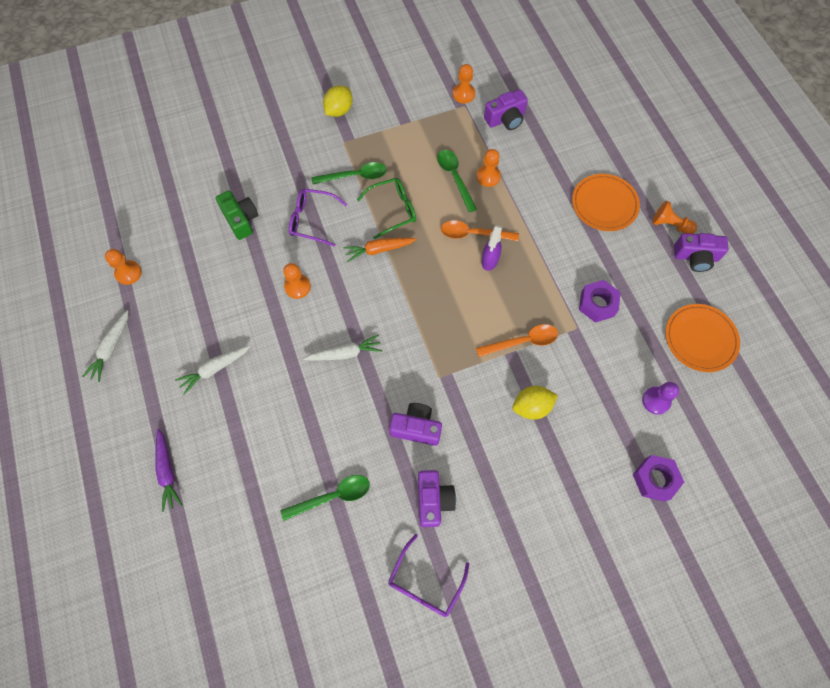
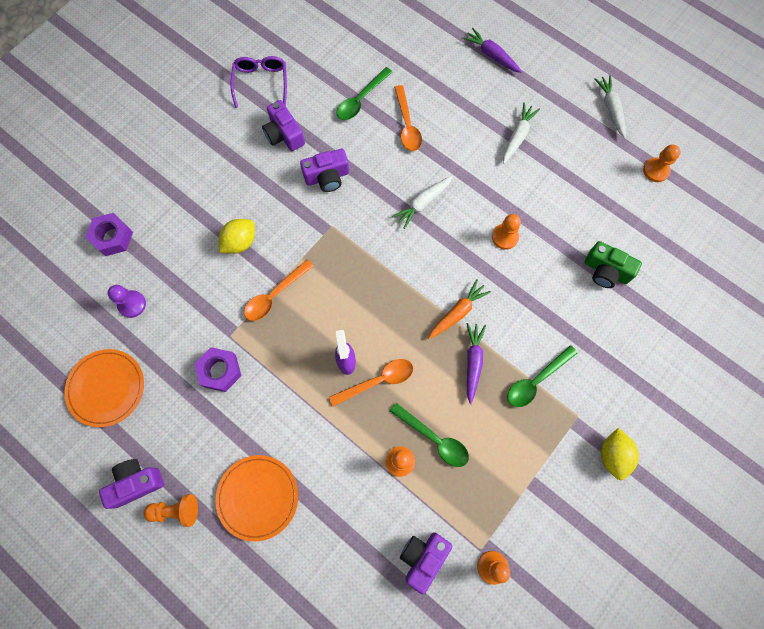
camera: 150 degrees right, 5 degrees up
(306, 440) = (407, 125): none -> orange spoon
(313, 220) = (540, 308): purple glasses -> none
(392, 210) = (473, 362): green glasses -> purple carrot

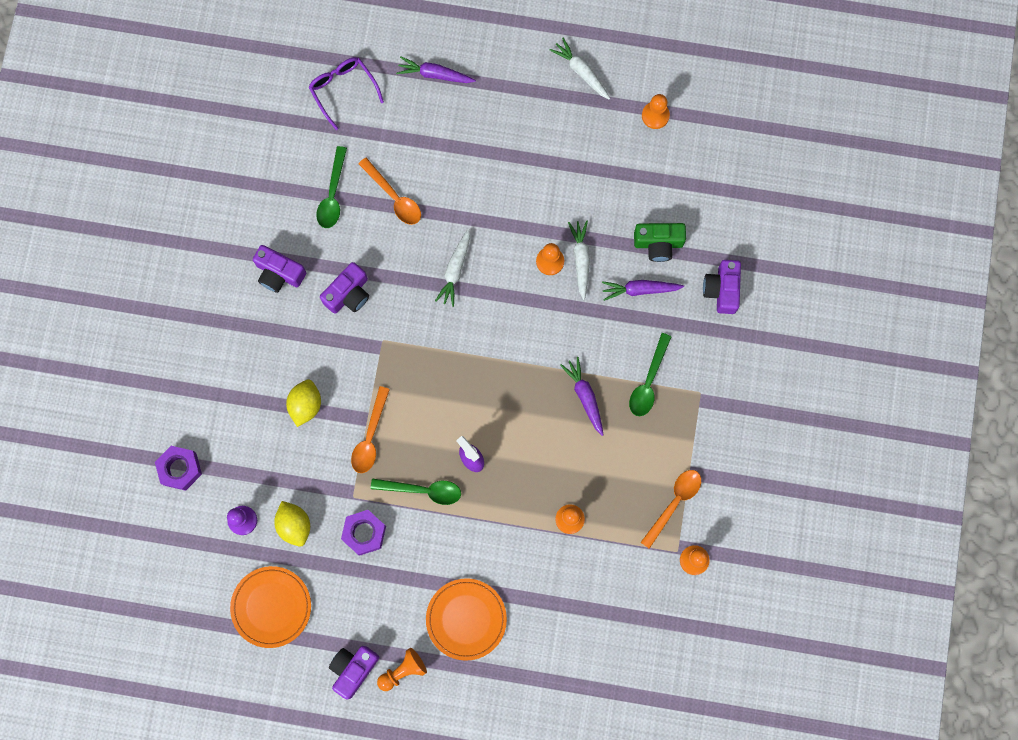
camera: 30 degrees left, 5 degrees up
(261, 83) = (221, 231): purple glasses -> purple glasses (343, 91)
(377, 381) = (510, 461): orange spoon -> orange spoon (674, 503)
(423, 557) = (633, 586): purple camera -> purple camera (722, 290)
(434, 439) = (588, 483): green spoon -> green spoon (423, 490)
(457, 312) = (546, 358): orange carrot -> none
(517, 136) = (507, 151): white carrot -> white carrot (580, 260)
(570, 300) = (640, 290): none -> purple carrot
(613, 455) = (746, 410): yellow lemon -> yellow lemon (294, 525)

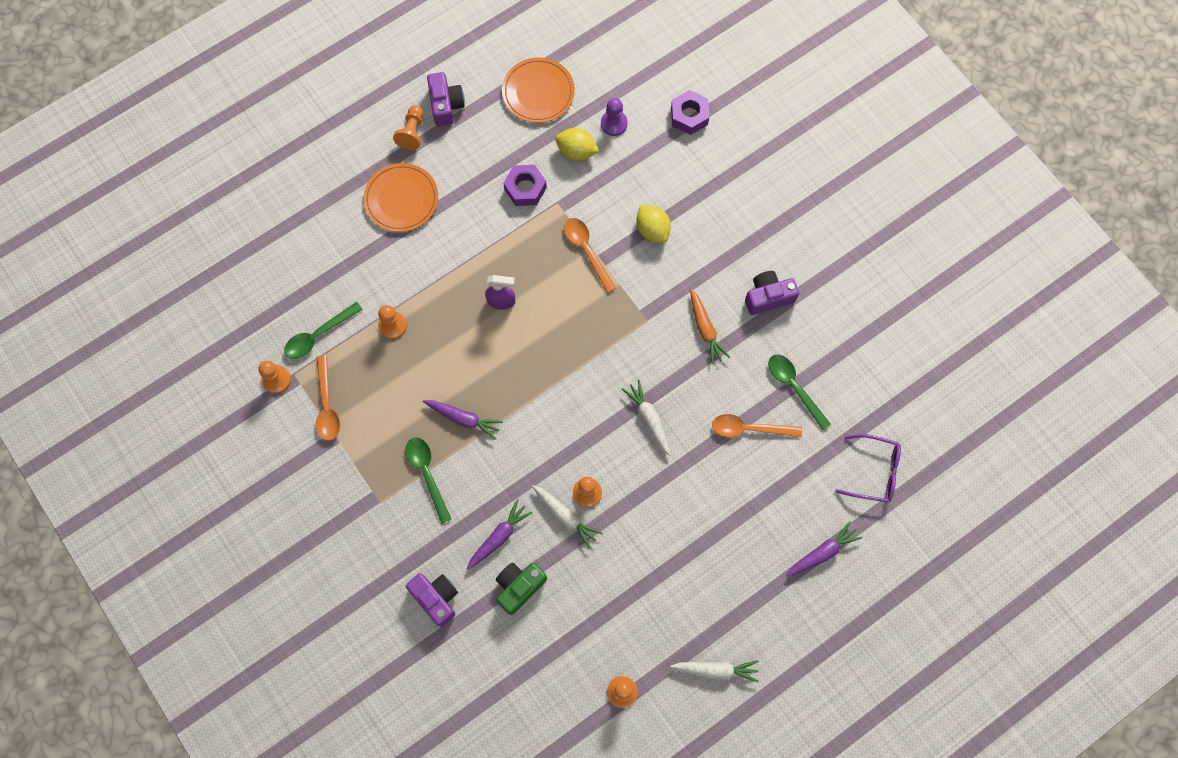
camera: 135 degrees right, 5 degrees down
(348, 294) = (705, 329): purple camera -> orange carrot
(423, 490) = (514, 250): green spoon -> green spoon (318, 335)

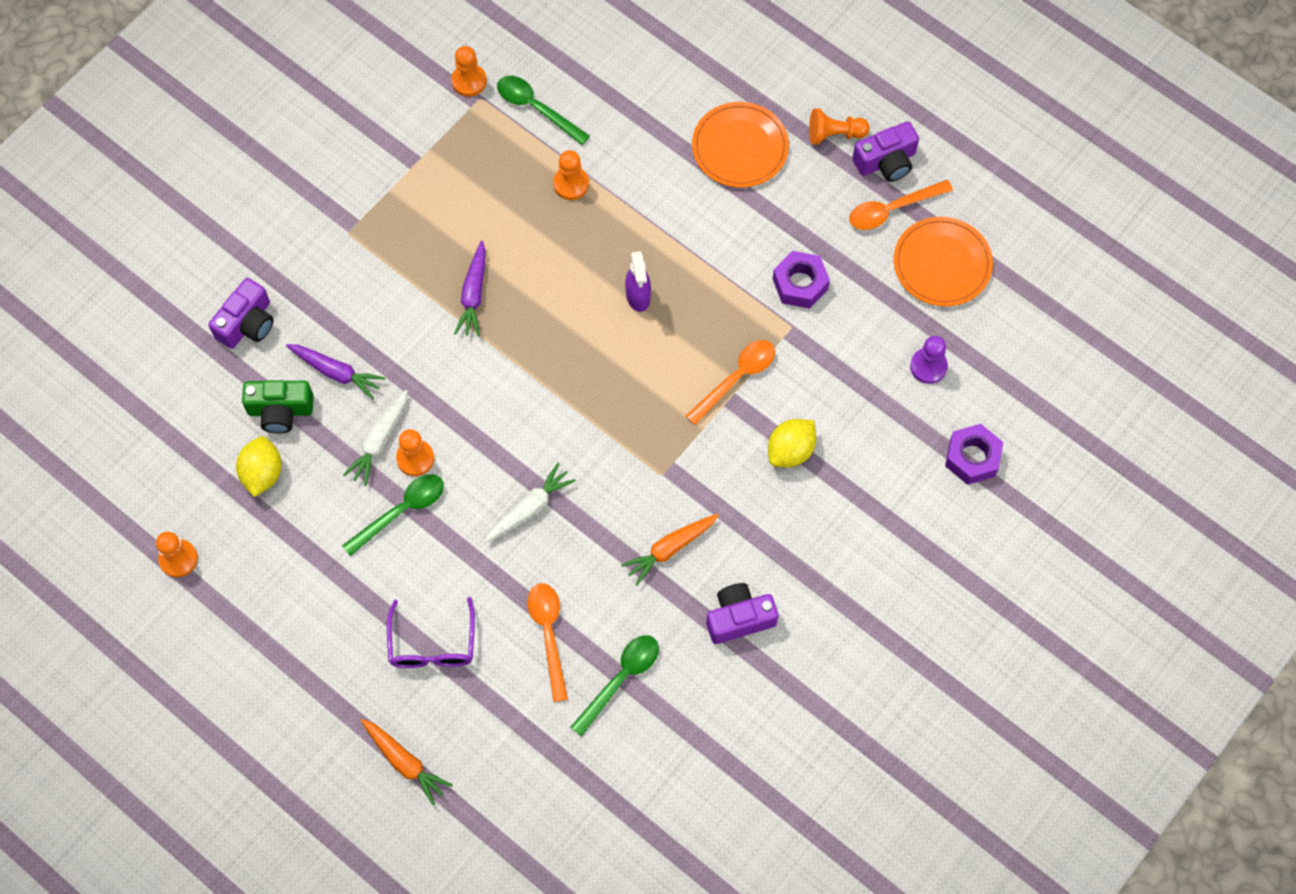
camera: 75 degrees right, 5 degrees down
(327, 405) = (452, 142): orange spoon -> orange spoon (892, 209)
(427, 474) = (395, 273): green spoon -> green spoon (401, 511)
(519, 587) = (280, 411): green camera -> green camera turned 150 degrees clockwise
(576, 151) = (872, 331): yellow lemon -> yellow lemon (262, 473)
(715, 670) = (226, 663): white carrot -> none
(768, 297) = (739, 618): purple camera -> purple camera turned 75 degrees counterclockwise
(822, 553) = (405, 762): purple carrot -> orange carrot
(873, 471) = (530, 807): purple glasses -> purple glasses (432, 643)

